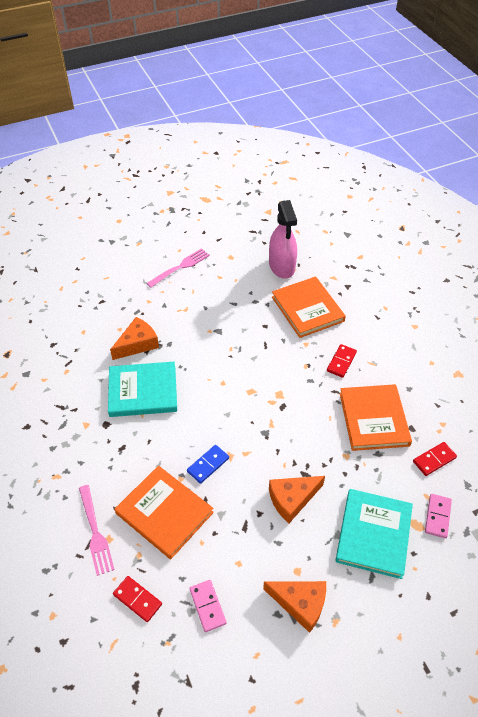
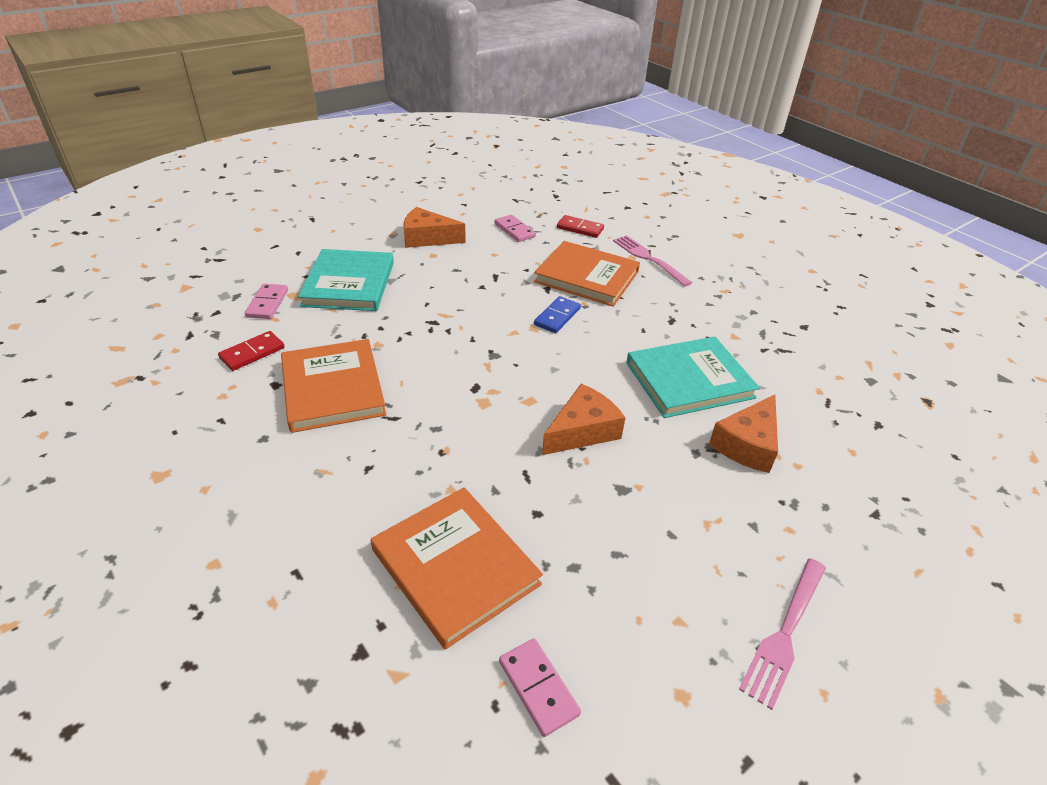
camera: 165 degrees right, 10 degrees down
(282, 266) = (538, 687): pink spray bottle -> pink domino
(292, 499) = (446, 300): orange cheese -> orange cheese (582, 431)
(341, 362) = (381, 465): red domino -> none

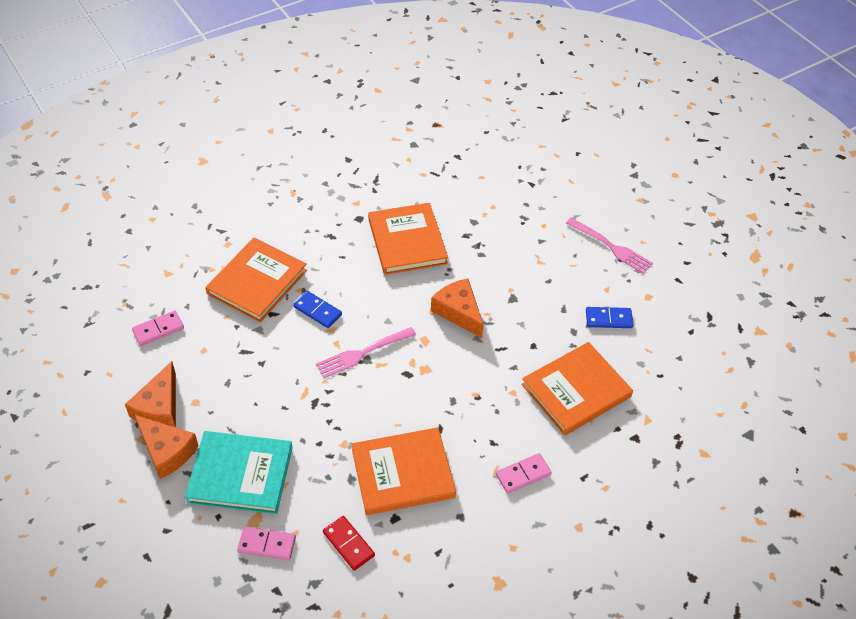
camera: 85 degrees left, 10 degrees up
(538, 687) = (649, 356): pink domino -> pink domino (523, 474)
(580, 228) = (166, 275): red domino -> none
(611, 621) = (608, 319): none -> blue domino
(649, 259) = (234, 233): pink fork -> pink fork (363, 353)
(689, 380) = (407, 241): turquoise book -> orange book
(747, 444) = (474, 226): orange cheese -> orange cheese (167, 451)

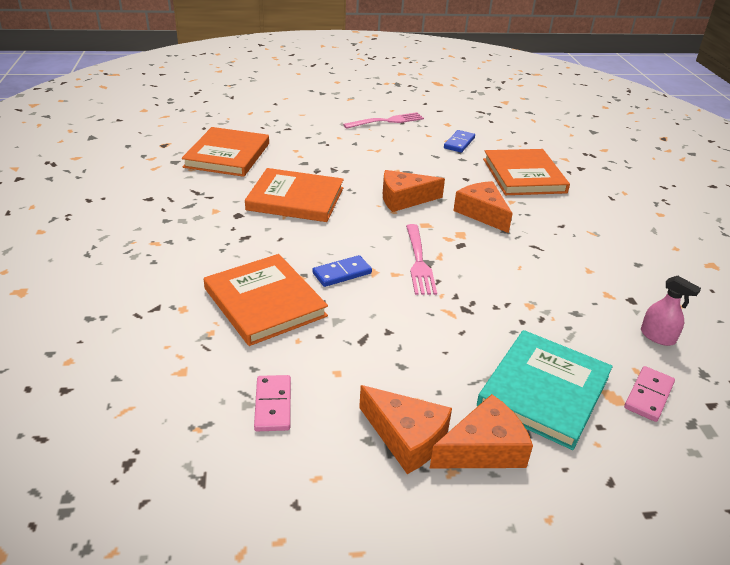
camera: 65 degrees left, 15 degrees down
(348, 544) = (657, 337): red domino -> pink spray bottle
(403, 473) = (580, 280): orange book -> orange book (227, 155)
(473, 375) = (482, 213): none -> orange cheese
(523, 474) = (600, 222): pink domino -> none

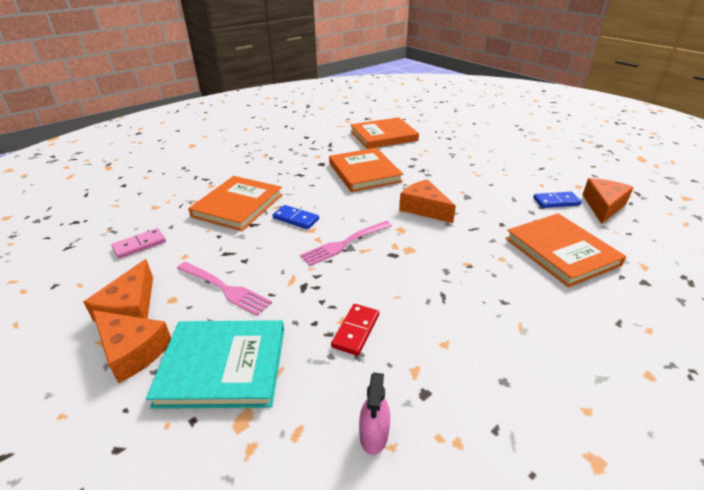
camera: 60 degrees right, 0 degrees up
(387, 121) = (528, 163): pink fork -> pink fork (224, 288)
(482, 213) = (457, 249): orange cheese -> orange cheese (603, 206)
(524, 175) = (561, 251): orange book -> orange book turned 75 degrees counterclockwise
(547, 303) = (356, 331): none -> red domino
(648, 395) = (261, 450): pink domino -> none

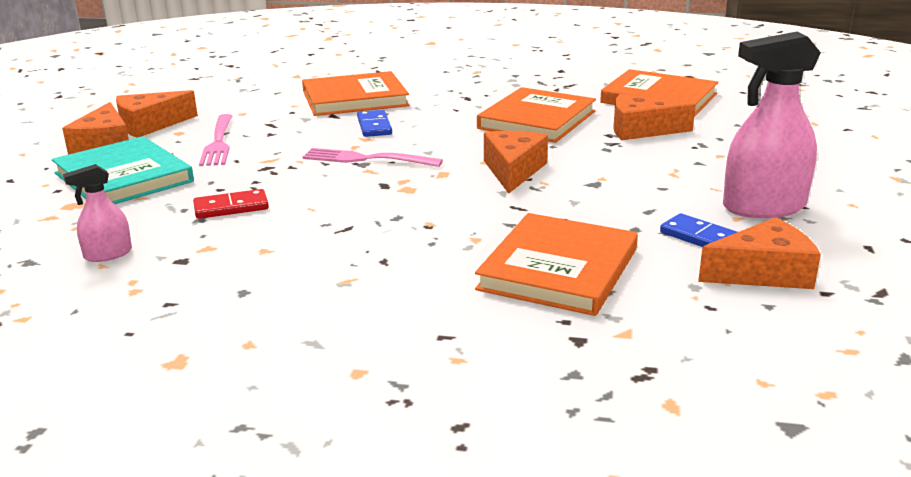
camera: 50 degrees right, 10 degrees down
(139, 245) = (232, 95): pink domino -> none
(416, 157) = (641, 130): none -> orange cheese
(536, 174) = (763, 207): none -> pink spray bottle

